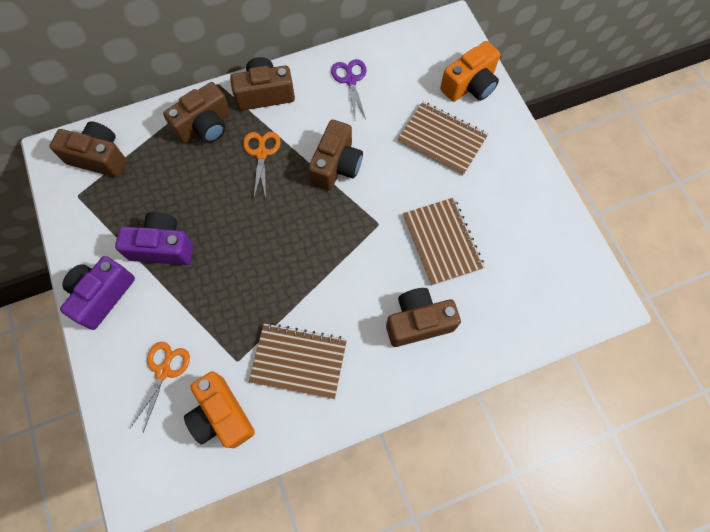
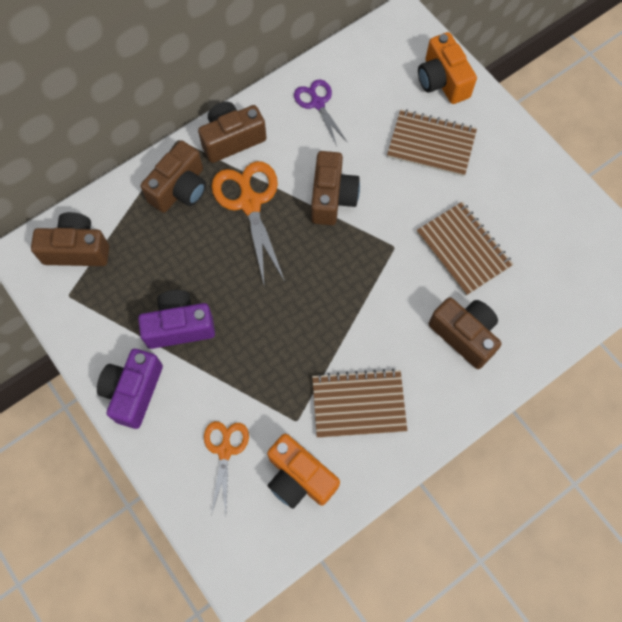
camera: 15 degrees left, 0 degrees up
(261, 153) = (250, 203): orange scissors -> orange scissors, size x1.64
(418, 322) = (464, 335): brown camera -> brown camera turned 75 degrees clockwise
(470, 85) = (442, 81): orange camera -> orange camera turned 120 degrees clockwise

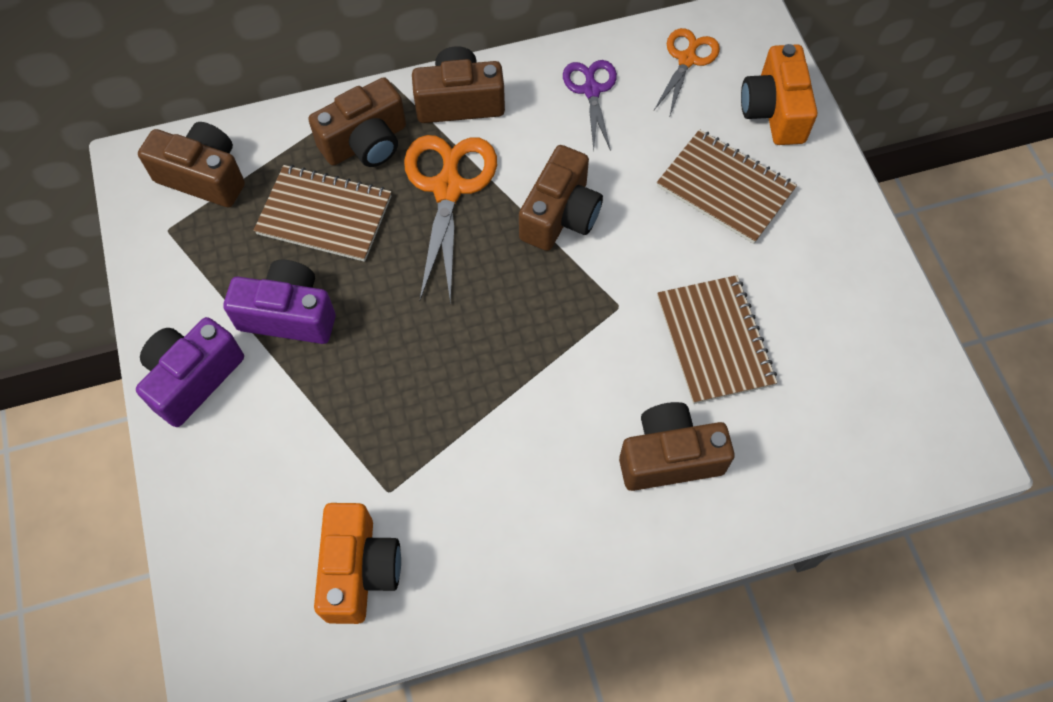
camera: 20 degrees right, 5 degrees down
(225, 450) = (276, 497): orange scissors -> orange scissors (687, 59)
(299, 477) = (359, 570): orange camera -> orange camera turned 150 degrees counterclockwise
(358, 404) = (482, 500): brown notebook -> brown notebook (324, 215)
(464, 335) = (669, 457): brown camera -> brown camera turned 75 degrees counterclockwise

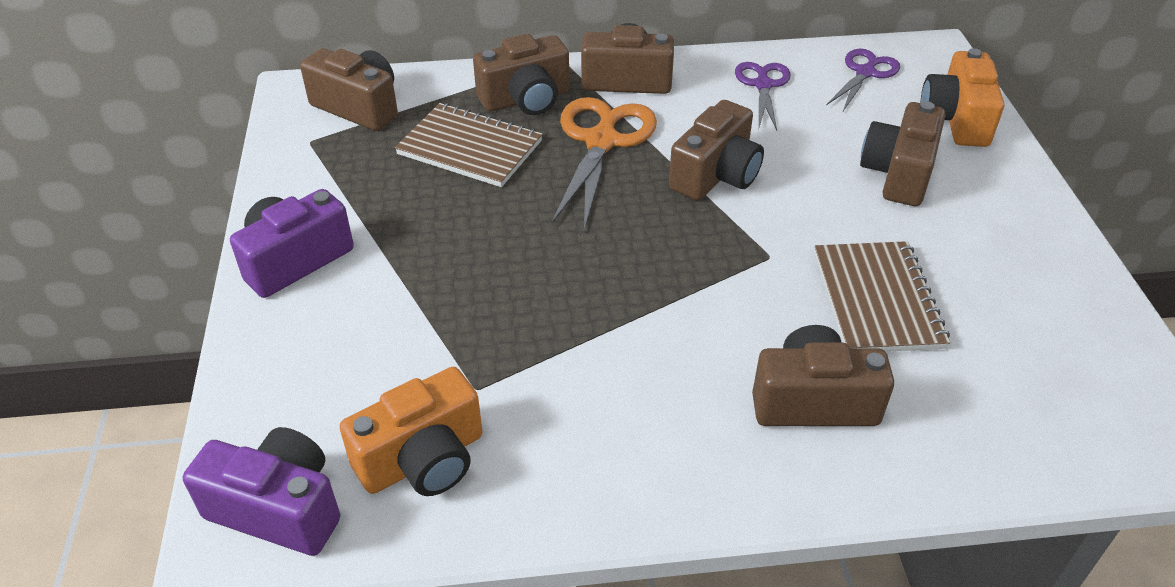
camera: 10 degrees right, 20 degrees down
(289, 315) = (410, 221): purple camera -> purple camera (278, 508)
(359, 570) = (423, 459): orange camera -> orange camera turned 45 degrees clockwise
(687, 59) = (865, 73): orange scissors -> purple scissors
(725, 188) = (898, 173): brown notebook -> brown camera

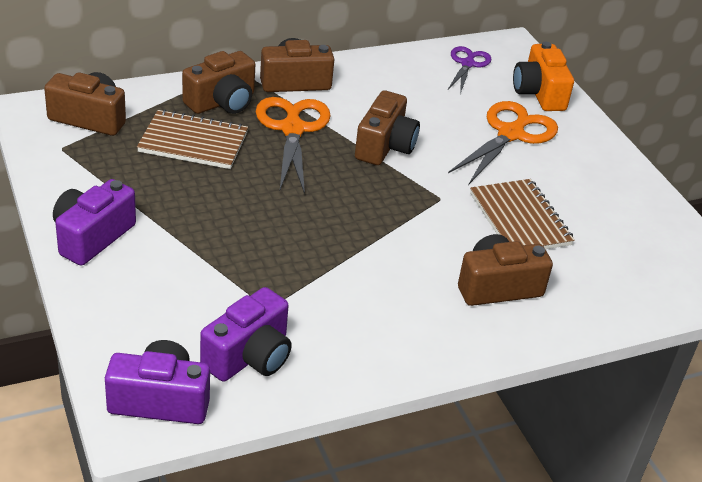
camera: 20 degrees left, 5 degrees down
(423, 459) = (249, 356): orange camera -> purple camera
(763, 85) = (397, 78): purple scissors -> none
(898, 173) = (510, 134): brown camera -> orange scissors

